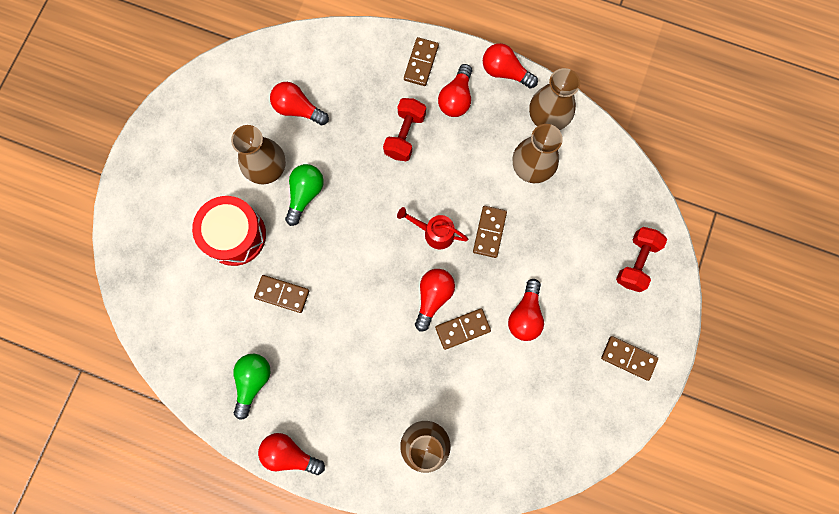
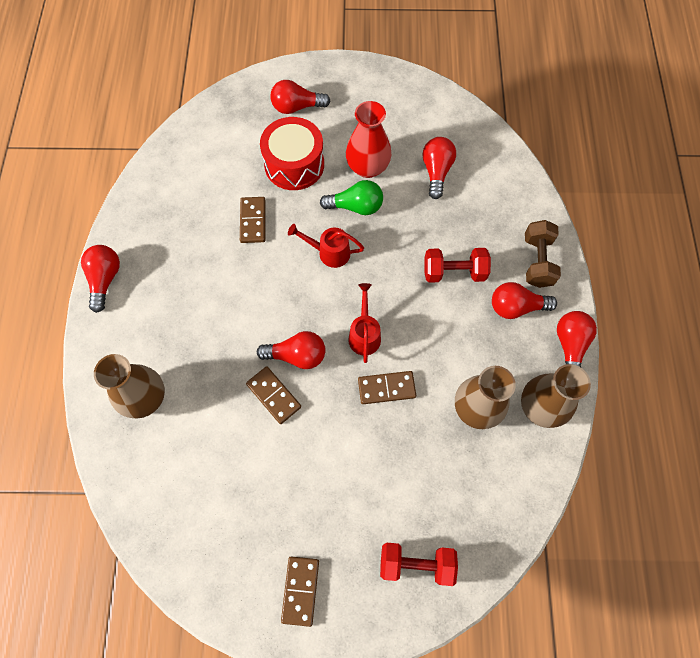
camera: 70 degrees right, 10 degrees down
(253, 381) = (164, 226): green light bulb -> none
(267, 168) = (367, 167): brown vase -> red vase
(343, 235) = (329, 252): none -> red watering can
(421, 63) = (537, 261): brown domino -> brown dumbbell
(525, 315) = (310, 455): red light bulb -> red light bulb (296, 107)

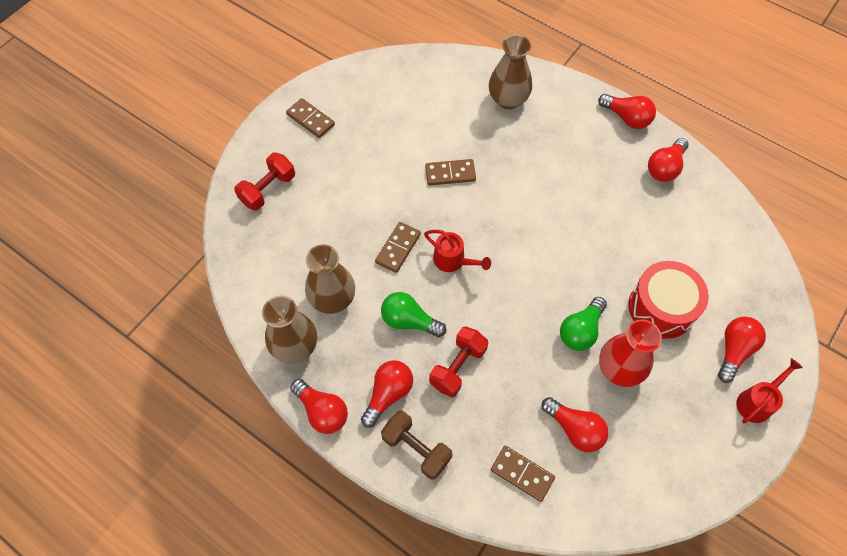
camera: 125 degrees right, 5 degrees down
(253, 221) = (618, 241): brown domino -> brown domino (522, 474)
(297, 355) = (470, 205): red light bulb -> red light bulb (665, 168)
(329, 252) = (547, 281): red watering can -> red watering can (757, 402)
(445, 332) = (409, 321): none -> green light bulb

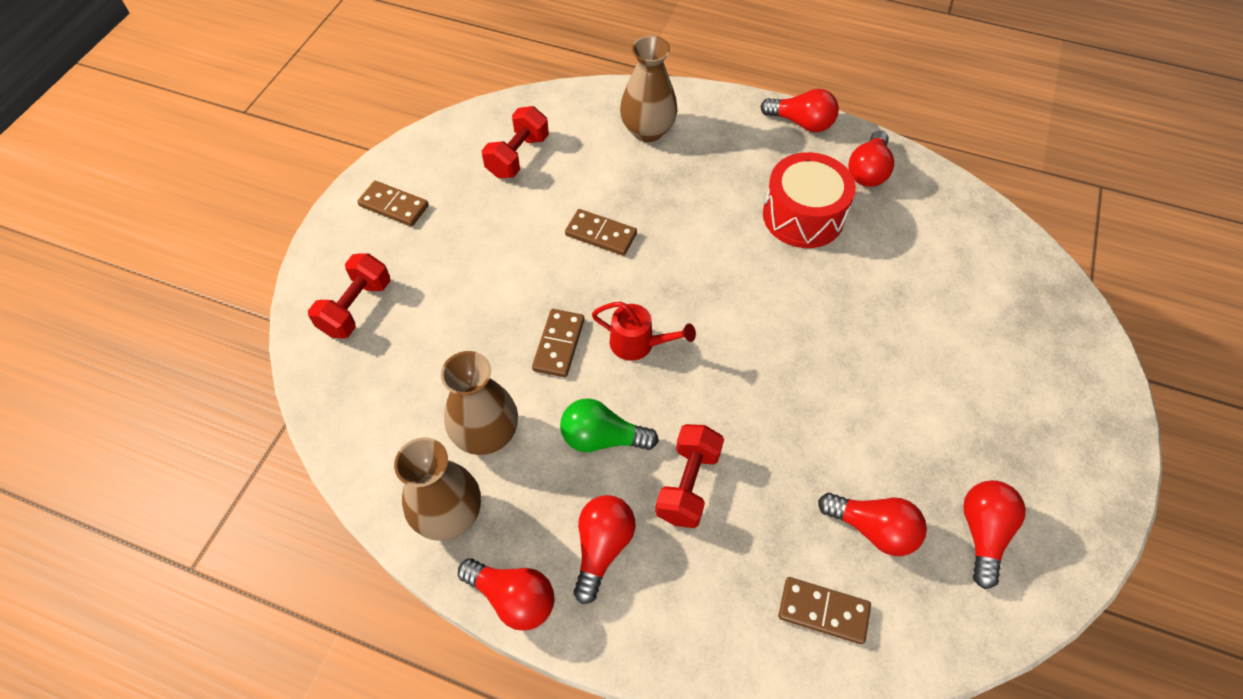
camera: 15 degrees left, 5 degrees down
(407, 100) = (518, 156): none -> red dumbbell
(416, 449) = (665, 616): brown dumbbell -> none
(450, 173) = (601, 234): brown domino -> brown domino turned 45 degrees clockwise
(580, 331) = (835, 395): green light bulb -> none
(619, 369) = (902, 432): red vase -> none
(661, 308) = (926, 340): red drum -> red drum (803, 216)
(734, 350) = (1035, 372): red light bulb -> red light bulb (982, 533)
(757, 402) = (1089, 431): red watering can -> none

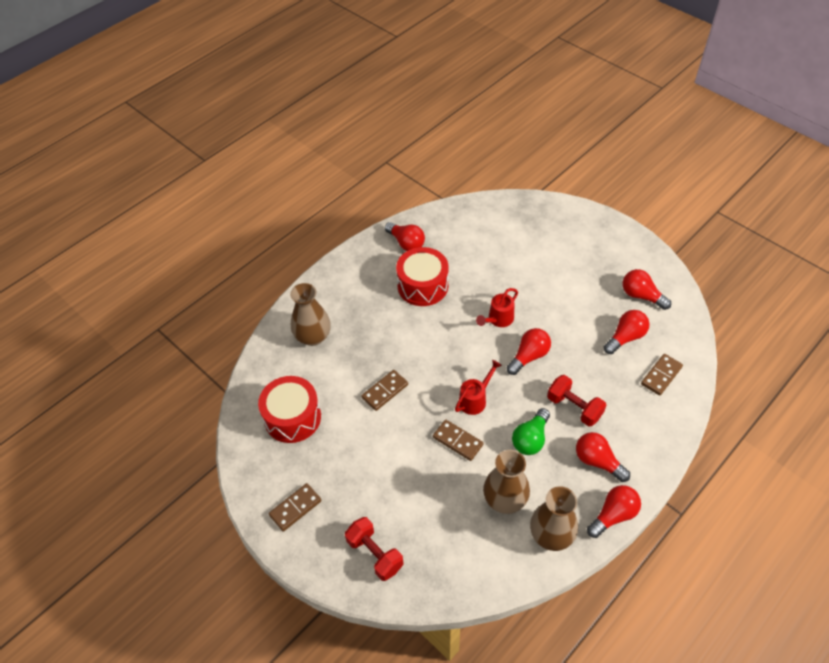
camera: 65 degrees left, 5 degrees down
(518, 156) = (292, 417): red dumbbell -> red drum
(799, 328) = (498, 319): none -> red watering can
(801, 123) = (352, 257): red light bulb -> red light bulb (529, 356)

